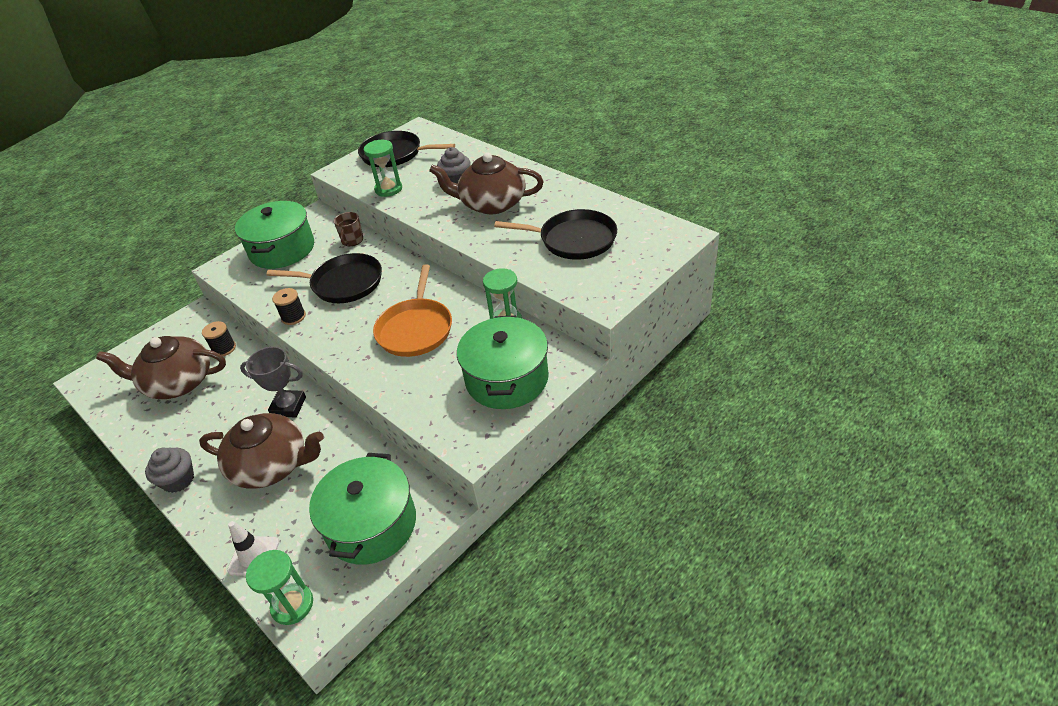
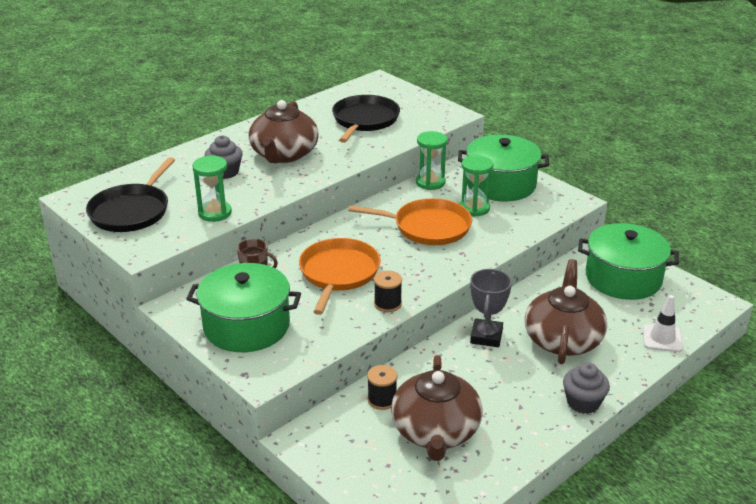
camera: 90 degrees left, 10 degrees down
(292, 605) = (701, 313): green hourglass -> green hourglass (474, 208)
(343, 283) = (338, 273): black pan -> orange pan

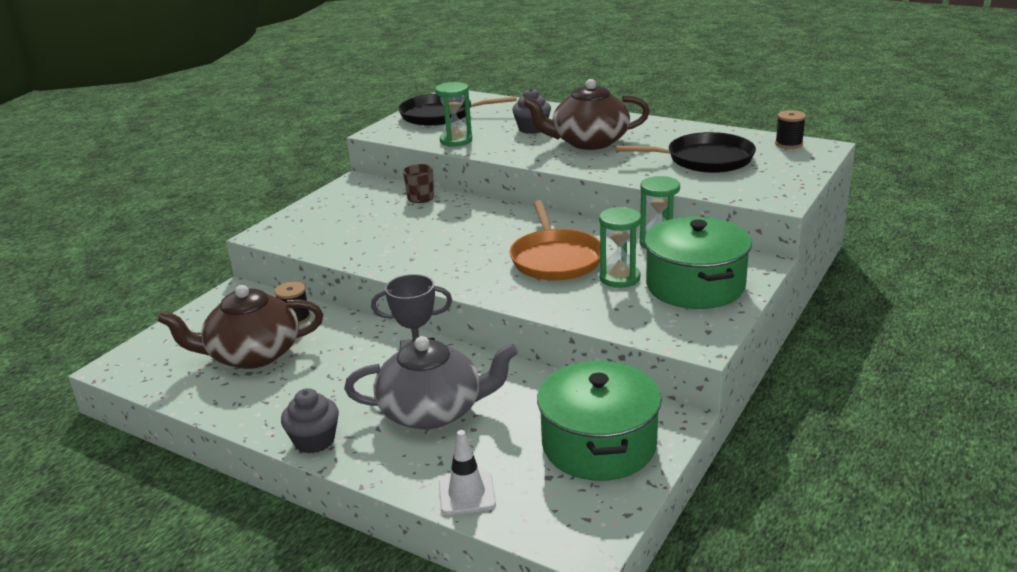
camera: 75 degrees right, 5 degrees down
(246, 326) = (336, 212): green pot -> none
(338, 273) = (437, 232): orange pan -> none
(387, 304) = (394, 264): black spool -> black spool (788, 144)
(563, 339) = (433, 411): brown teapot -> grey teapot

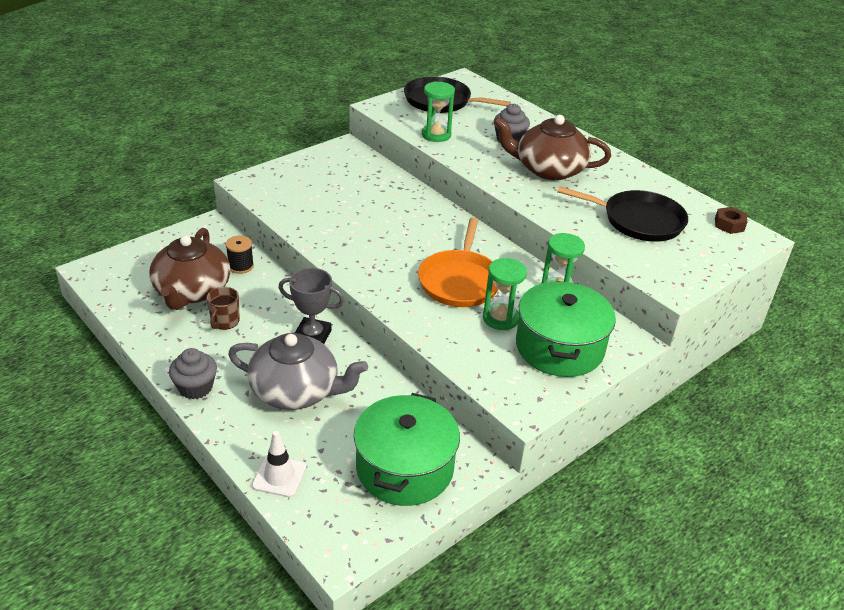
camera: 15 degrees right, 10 degrees up
(252, 354) = (192, 291): brown teapot -> brown teapot turned 90 degrees counterclockwise
(420, 198) = (388, 181): brown mug -> brown mug (225, 321)
(788, 144) = (729, 225): black spool -> brown nut

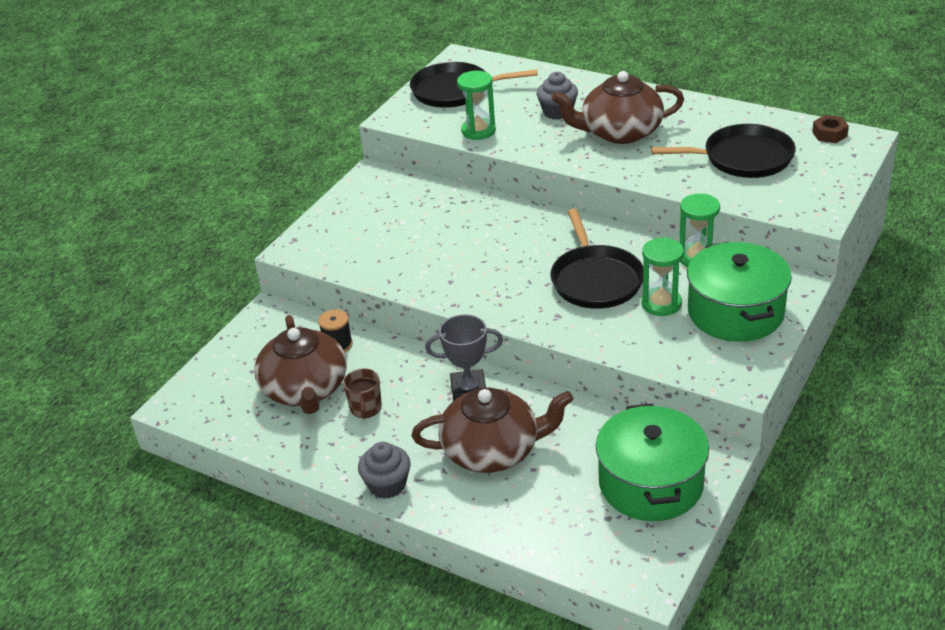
camera: 15 degrees left, 0 degrees up
(279, 476) = (536, 537): white traffic cone -> none
(296, 391) = (492, 450): grey teapot -> brown teapot
(460, 281) = (595, 279): orange pan -> black pan

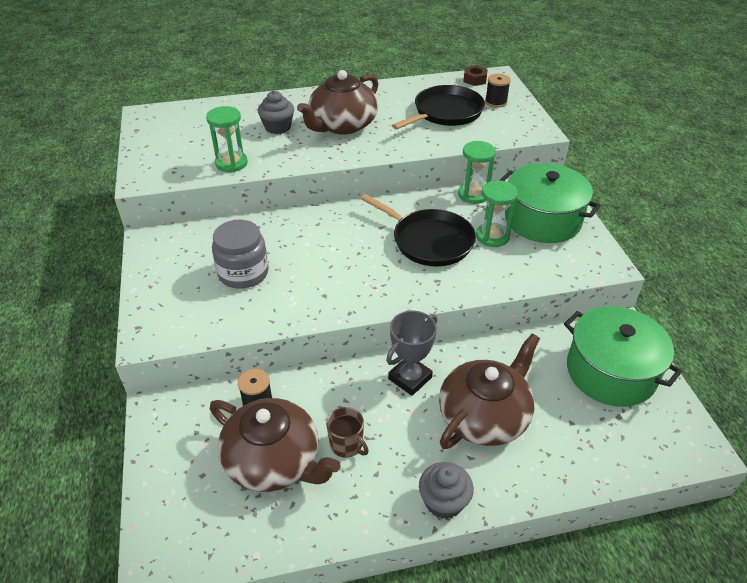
camera: 45 degrees left, 5 degrees up
(410, 234) = (243, 273): none -> grey jar
(455, 91) = (172, 140): black pan -> none
(816, 167) = (496, 102): none -> black spool

